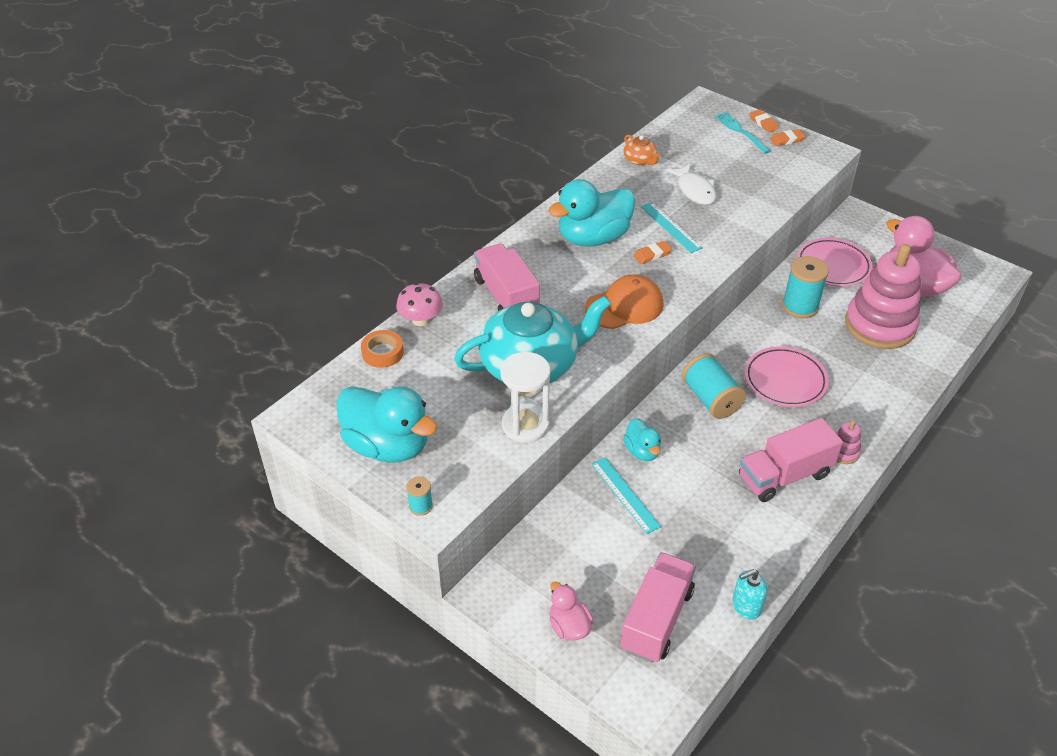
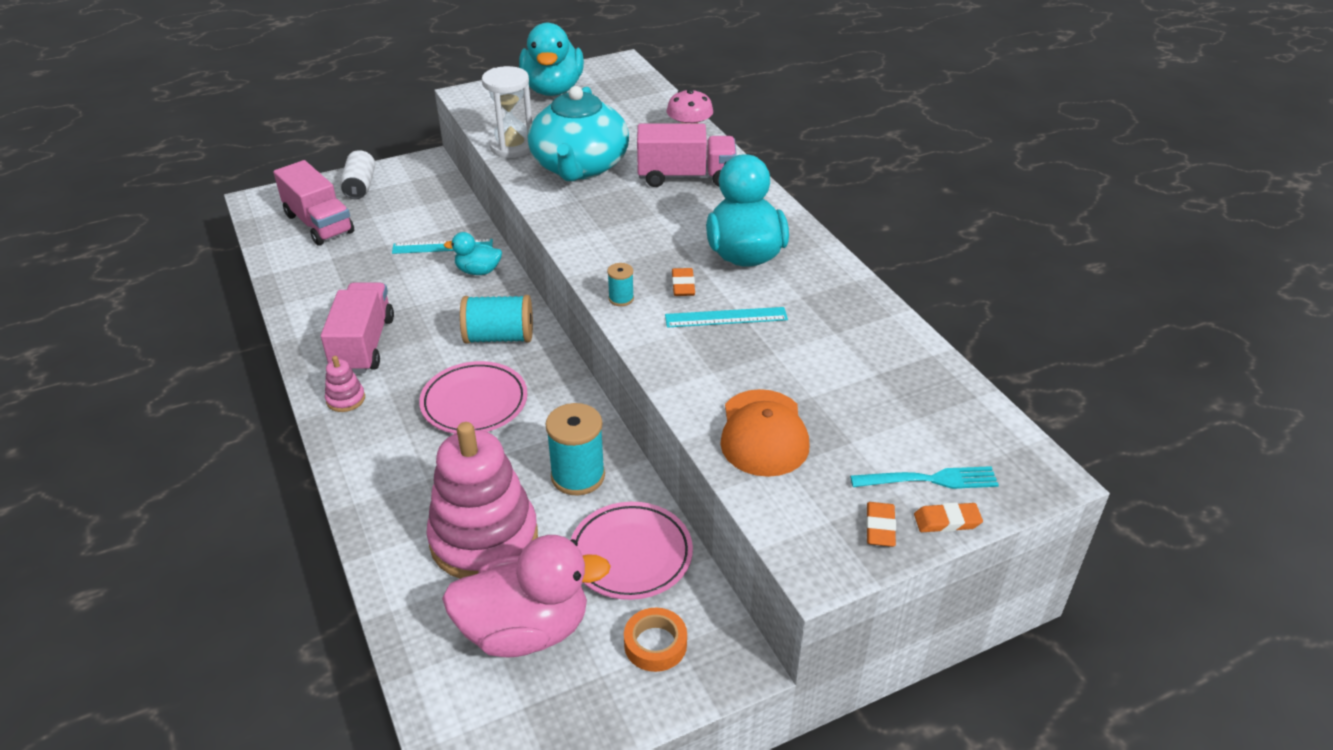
camera: 115 degrees right, 5 degrees down
(383, 352) = (661, 105): orange tape -> orange tape (655, 644)
(388, 446) = (553, 89): turquoise duck -> turquoise duck turned 60 degrees counterclockwise
(420, 506) = (481, 91): turquoise spool -> turquoise spool (621, 299)
(569, 626) = (360, 186): pink duck -> white can
(624, 306) = (613, 239): orange cap -> orange cap (763, 433)
(640, 160) = (894, 343): orange teapot -> none
(695, 190) = (792, 367): white fish -> none
(746, 606) = (276, 269): turquoise soap dispenser -> none

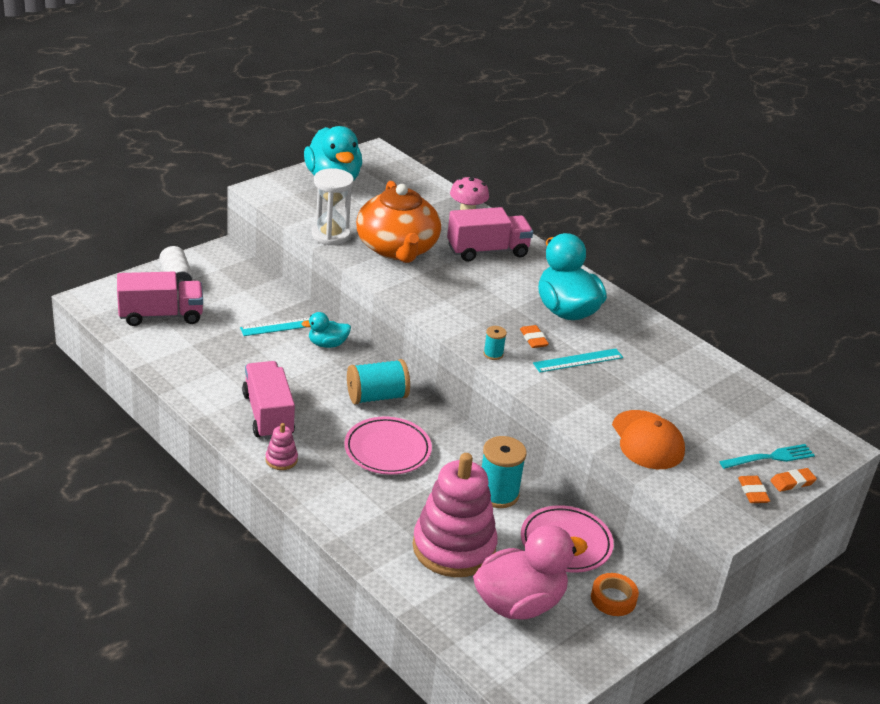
camera: 20 degrees left, 5 degrees down
(319, 224) = (161, 315): pink truck -> pink truck turned 45 degrees counterclockwise
(579, 166) = (397, 248): turquoise teapot -> orange teapot

